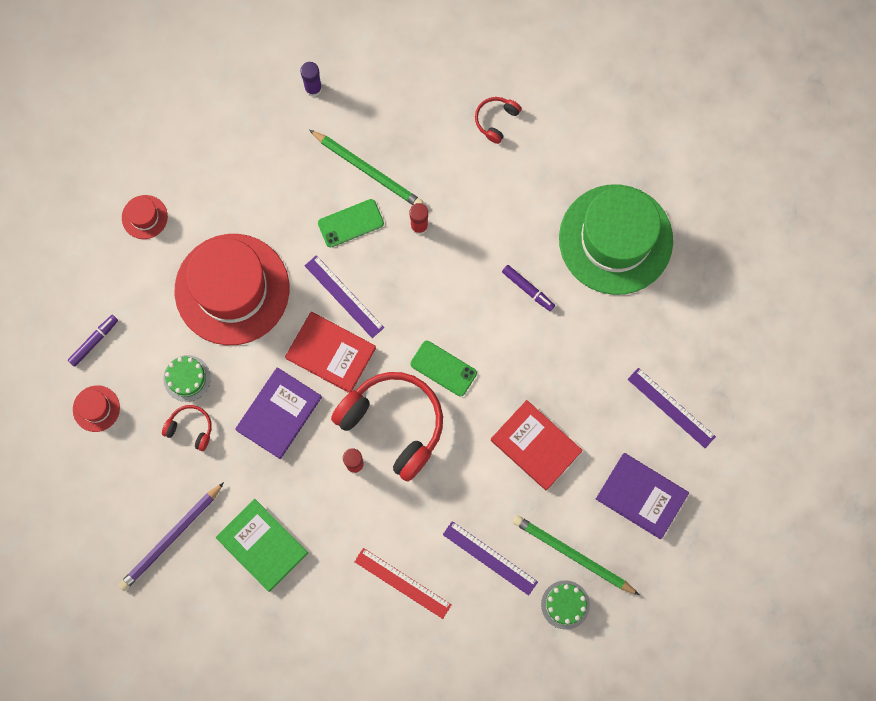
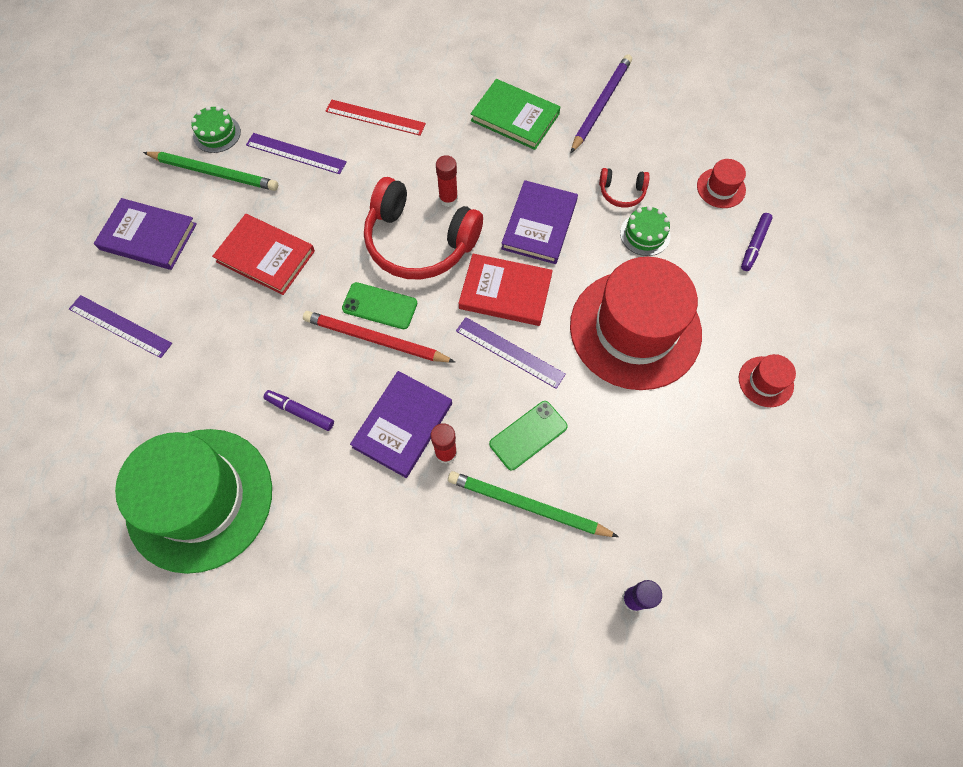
camera: 165 degrees right, 10 degrees down
(447, 257) = (403, 425): none -> purple book
(454, 337) = (375, 340): none -> red pencil
(496, 120) = (380, 620): red headphones -> none

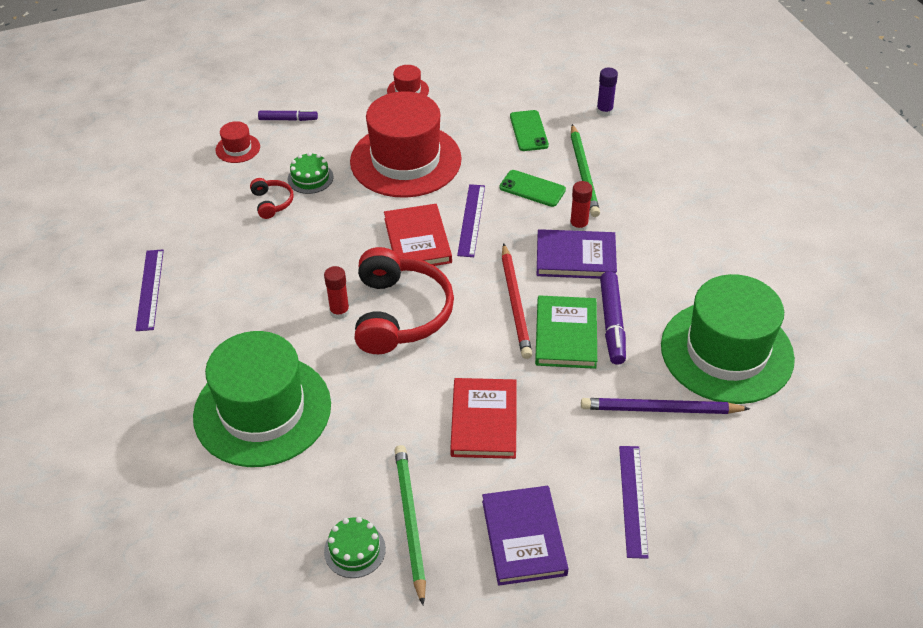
camera: 115 degrees left, 20 degrees down
(296, 153) = (345, 458): purple ruler -> purple ruler (150, 289)
(300, 412) = (612, 323): purple marker -> purple marker, size x1.57
(375, 117) = (262, 410): red ruler -> green hat
(380, 306) = (482, 314): green phone -> green phone (528, 131)
(515, 117) = (213, 299): green book -> green book (566, 335)
(539, 224) = (335, 242): purple book -> none
(600, 105) = (170, 244): purple pencil -> purple pencil (660, 409)

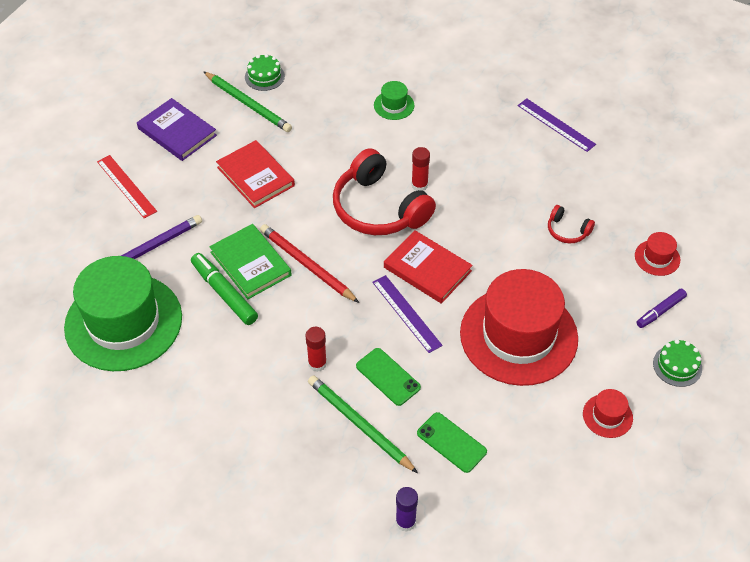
camera: 140 degrees right, 5 degrees up
(262, 410) = (394, 105): green hat -> green hat, size x0.40
(310, 178) = (569, 269): green cake -> green cake (677, 366)
(532, 188) = (388, 377): green phone -> green phone turned 60 degrees clockwise
(575, 257) = (295, 332): purple book -> none
(612, 323) = (224, 293): purple marker -> green marker
(633, 500) = (126, 186): purple ruler -> red ruler

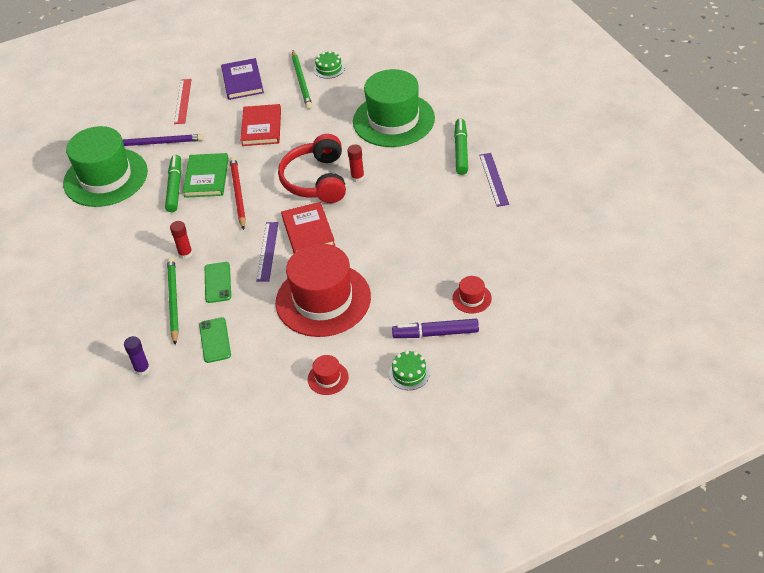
camera: 40 degrees right, 5 degrees down
(394, 105) = (393, 120): green hat -> green hat, size x2.47
(495, 109) = (461, 151): none -> green marker
(567, 231) = (426, 251): red headphones -> none
(660, 311) = (435, 333): purple marker -> purple marker, size x1.57

